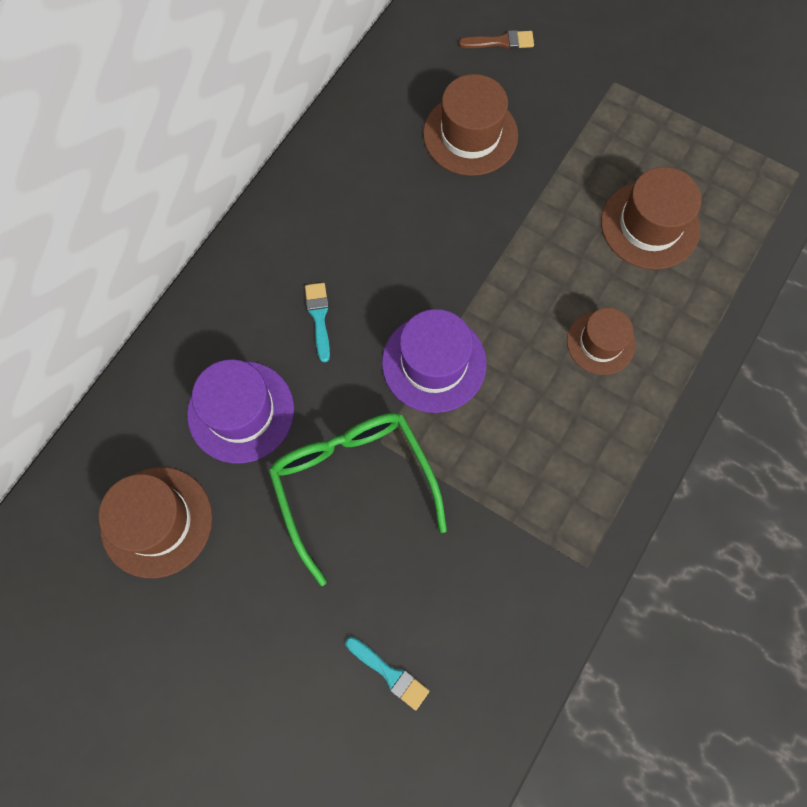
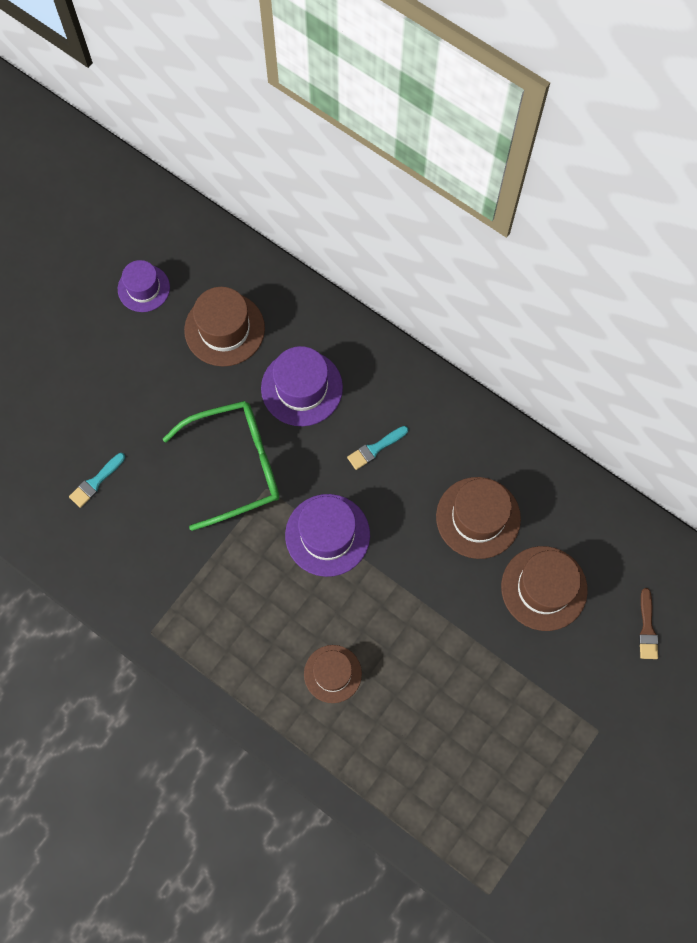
camera: 95 degrees right, 0 degrees up
(90, 647) = (143, 288): none -> purple hat
(319, 317) = (375, 448): turquoise brush -> turquoise brush turned 150 degrees clockwise
(650, 225) = (441, 737): brown hat -> brown hat (478, 517)

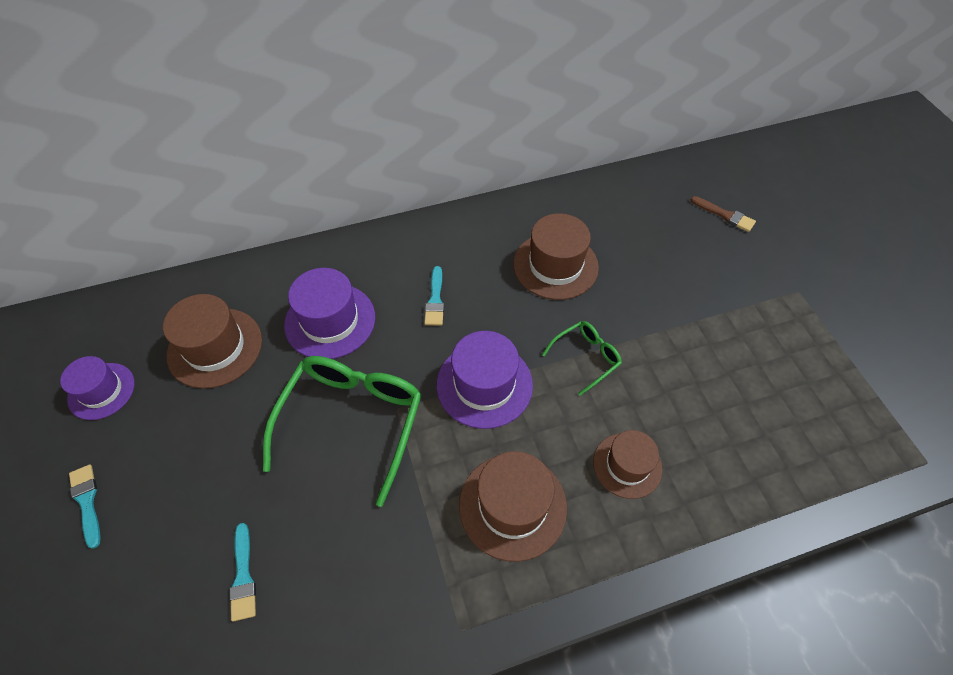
camera: 55 degrees left, 15 degrees down
(74, 351) = (87, 501): none -> turquoise brush
(404, 594) = (586, 357): none -> green glasses
(544, 588) = (649, 258): brown hat -> brown hat (512, 506)

